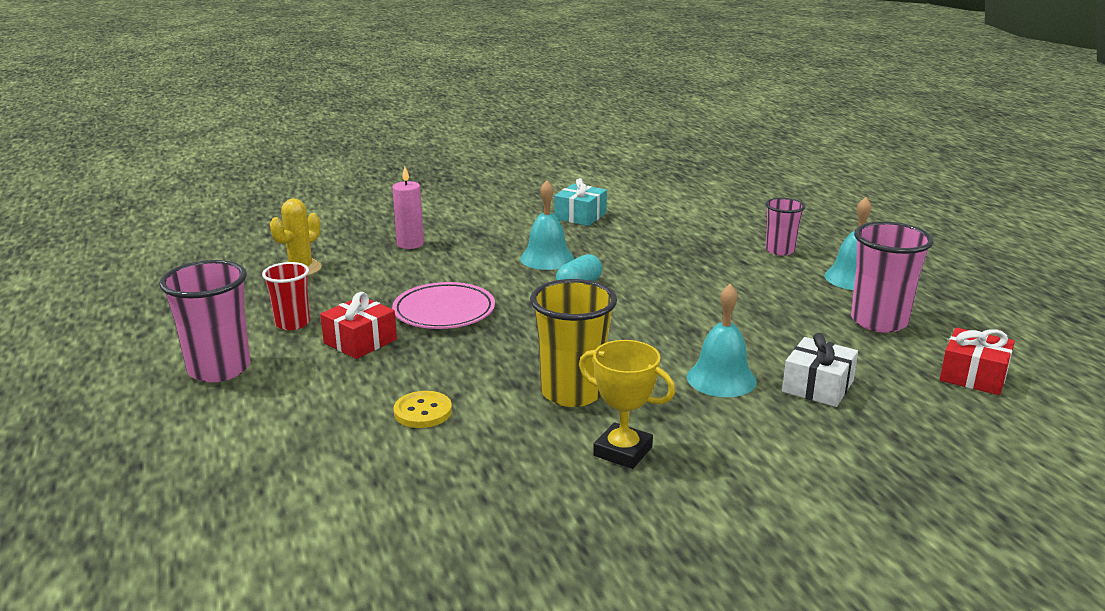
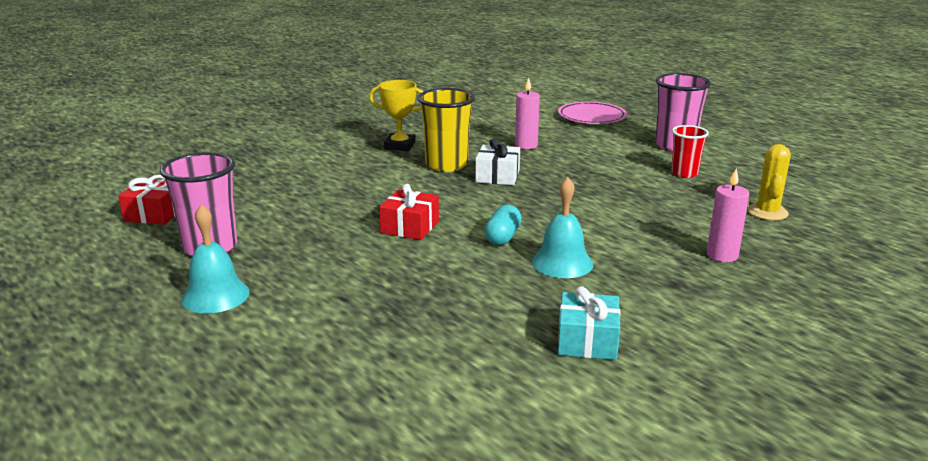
camera: 160 degrees right, 0 degrees up
(360, 341) = (618, 170): red gift -> red gift (410, 227)
(423, 412) = (526, 145): yellow button -> pink candle
(444, 311) = (590, 197): pink plate -> pink plate (591, 117)
(721, 379) = (350, 185): turquoise bell -> none
(780, 250) = (297, 325): pink cup -> none
(817, 386) = (280, 190): white gift -> white gift (497, 176)

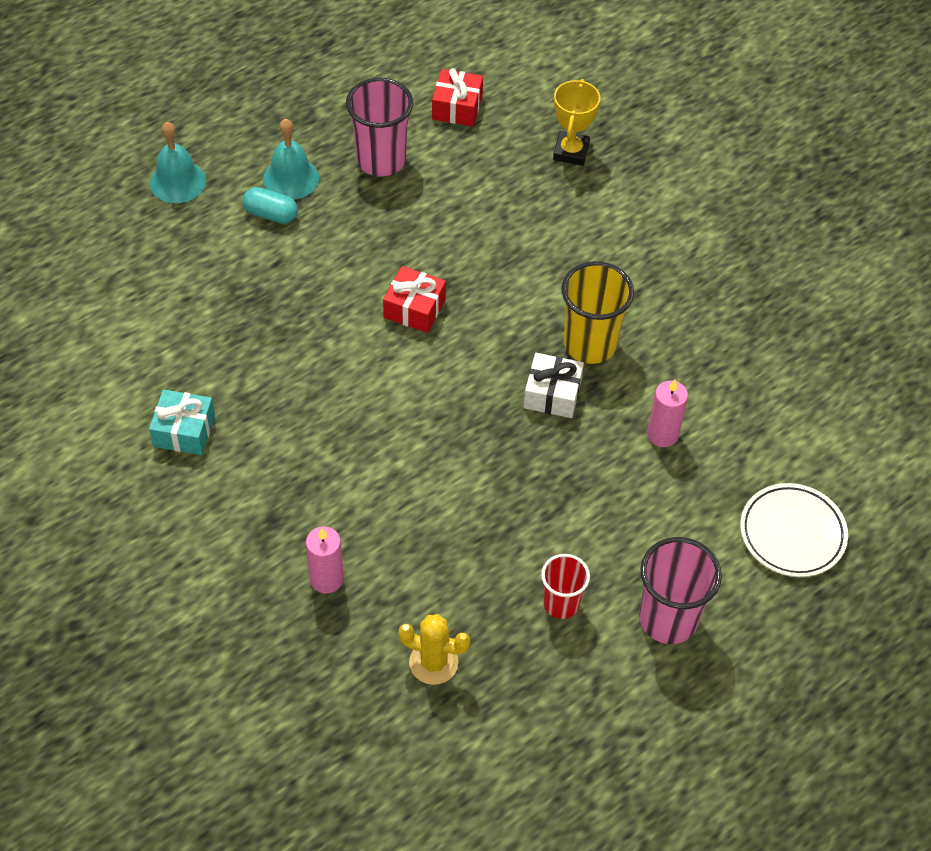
camera: 90 degrees right, 30 degrees up
(399, 146) = (655, 297): yellow trophy -> yellow trophy (571, 152)
(502, 237) = (385, 386): turquoise capsule -> turquoise capsule (271, 214)
(562, 263) = (324, 431): turquoise bell -> turquoise bell (177, 181)
(591, 117) = (792, 533): pink plate -> white plate

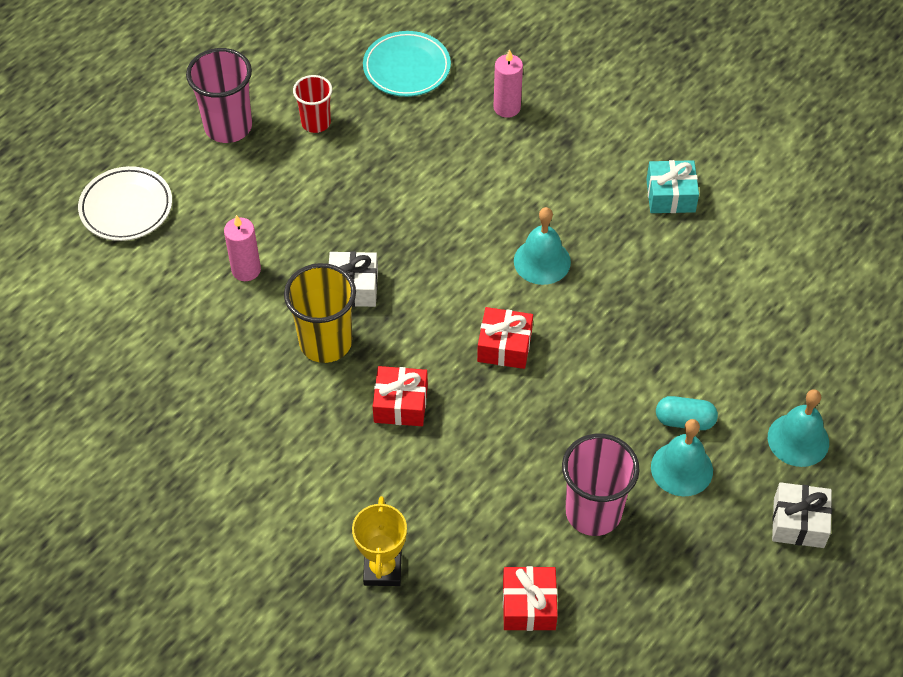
camera: 170 degrees right, 0 degrees up
(211, 123) = (798, 522): none -> white gift
(349, 385) = (542, 261): none -> turquoise bell
(433, 662) = (406, 68): yellow cactus -> turquoise plate
(528, 275) = (400, 404): none -> red gift

